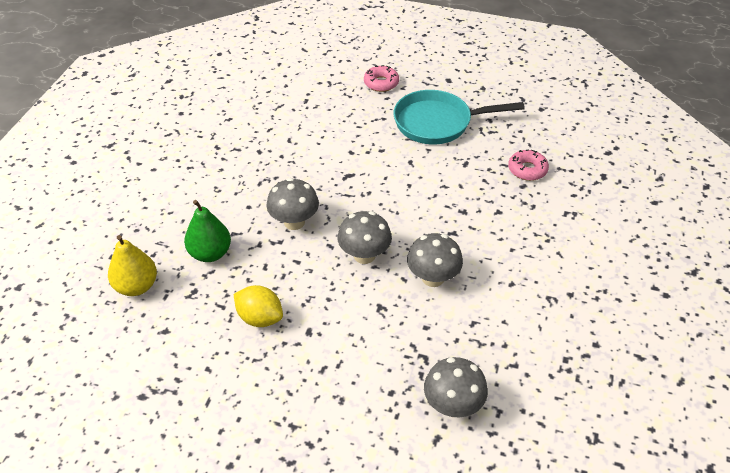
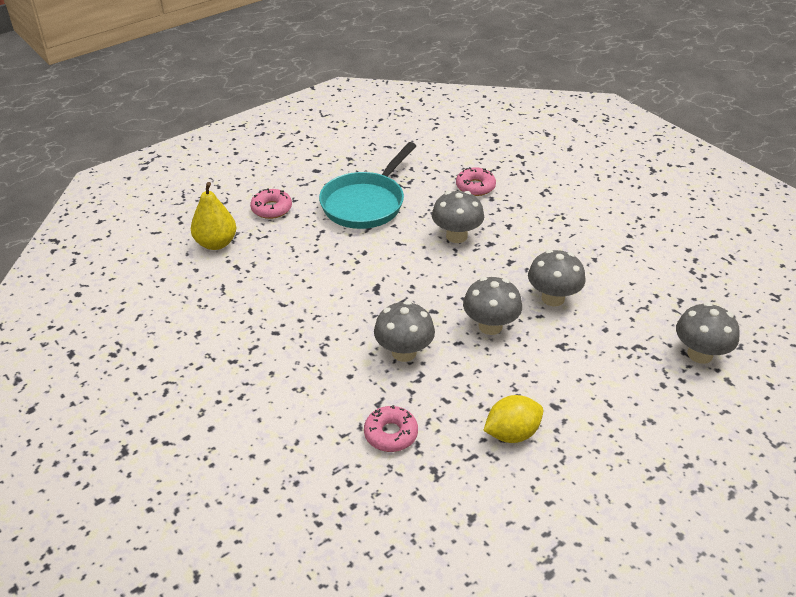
camera: 55 degrees left, 5 degrees down
(136, 286) = (386, 517): yellow pear -> yellow pear (216, 243)
(210, 253) = (391, 434): green pear -> pink donut
(451, 188) = (456, 236): none -> grey mushroom

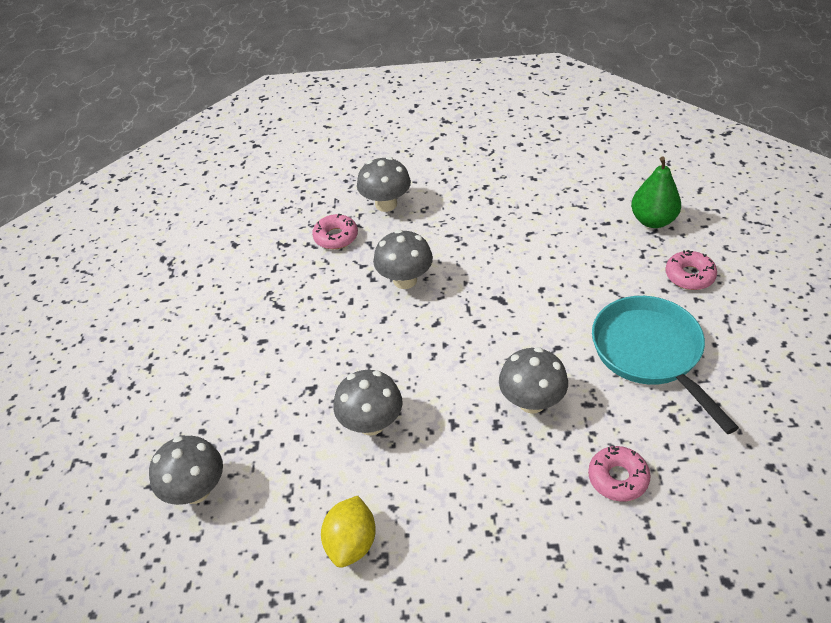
camera: 130 degrees right, 5 degrees up
(216, 243) = (653, 220): yellow pear -> green pear
(490, 326) = (381, 352): grey mushroom -> grey mushroom (386, 204)
(512, 433) = (267, 300): yellow lemon -> yellow lemon (351, 543)

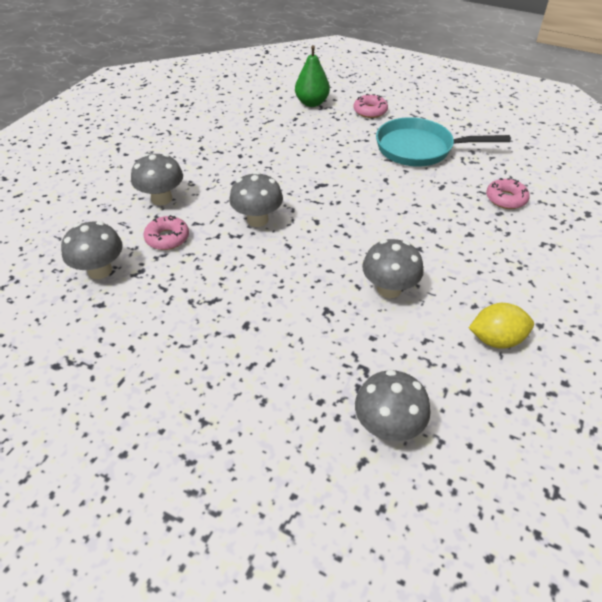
camera: 65 degrees left, 0 degrees up
(351, 543) = (496, 339): yellow lemon -> yellow lemon turned 45 degrees counterclockwise
(532, 402) = (424, 207): grey mushroom -> grey mushroom (100, 270)

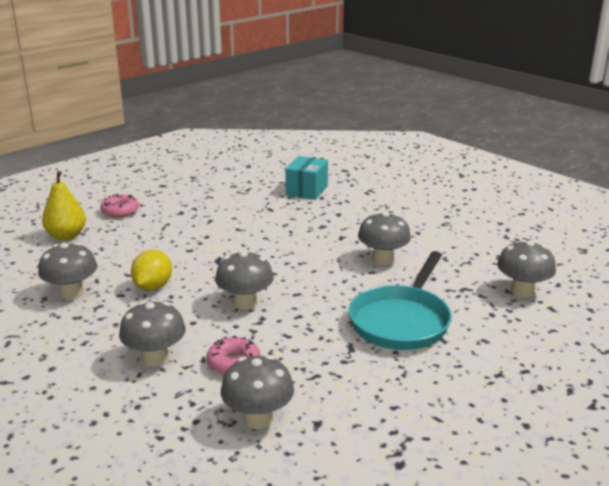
camera: 70 degrees left, 20 degrees down
(231, 135) = (72, 293): none -> grey mushroom
(312, 103) = (66, 236): green pear -> yellow pear
(419, 149) = (207, 204): turquoise pan -> turquoise pan (401, 321)
(496, 339) = (454, 233): yellow lemon -> yellow lemon (153, 287)
(506, 199) = (306, 190): pink donut -> turquoise box

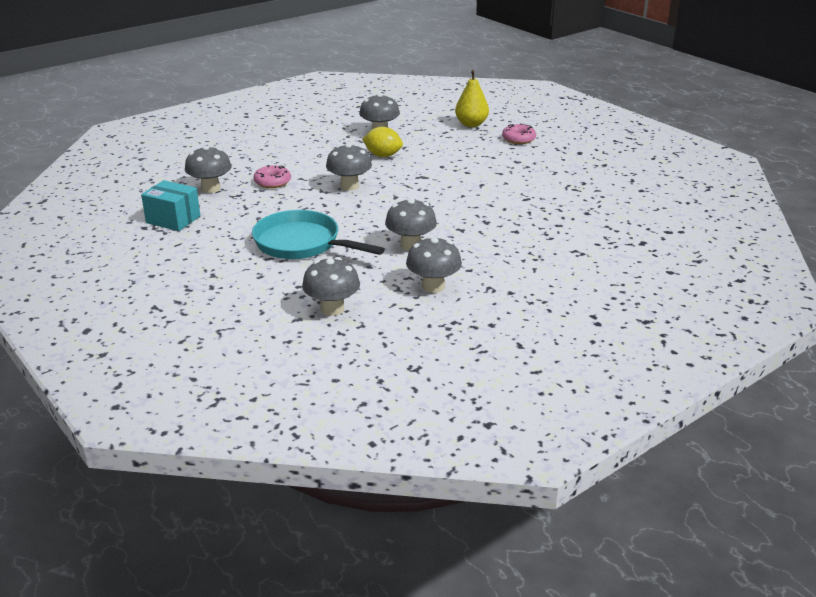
camera: 95 degrees right, 5 degrees up
(155, 358) = (288, 159): grey mushroom -> grey mushroom (433, 286)
(306, 190) = (575, 218): turquoise box -> turquoise box (173, 219)

